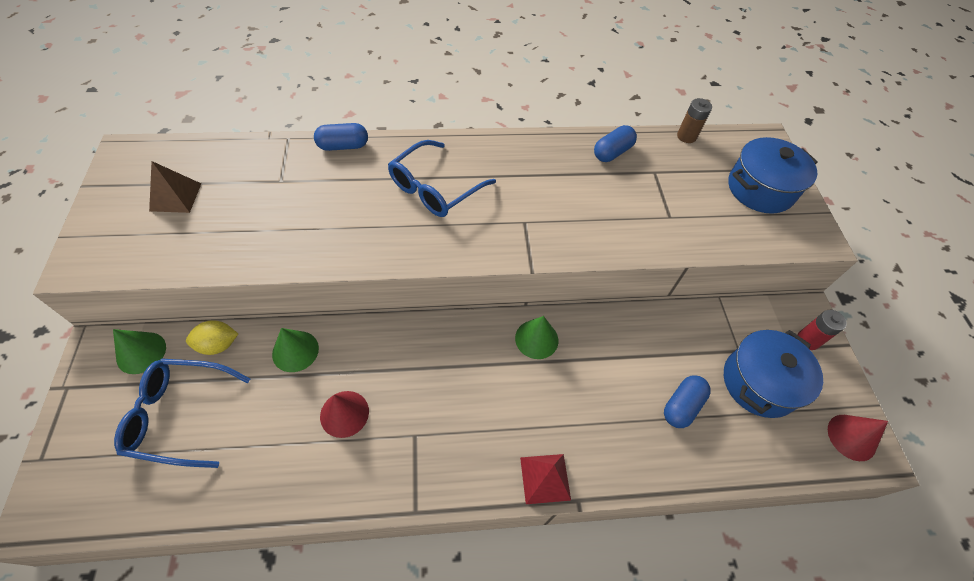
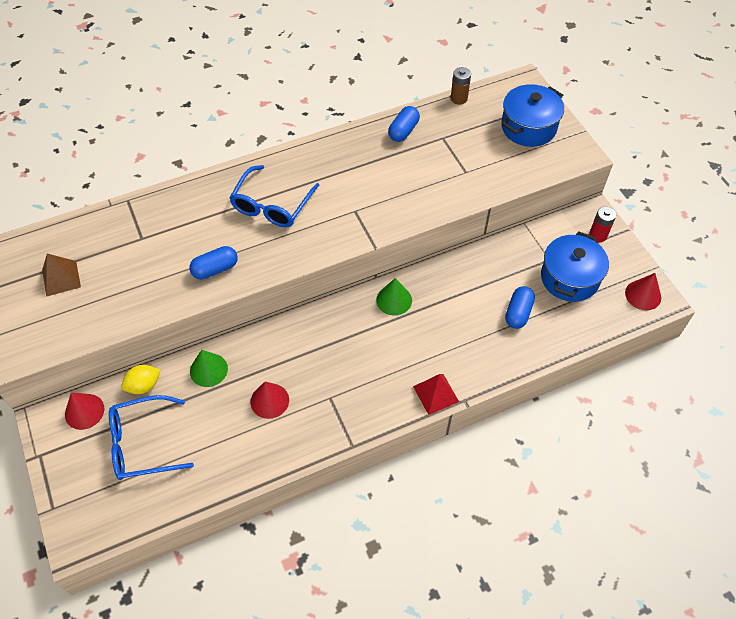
camera: 15 degrees left, 0 degrees up
(141, 352) = (84, 411): green cone -> red cone
(343, 146) = (178, 193): blue capsule -> blue capsule (215, 269)

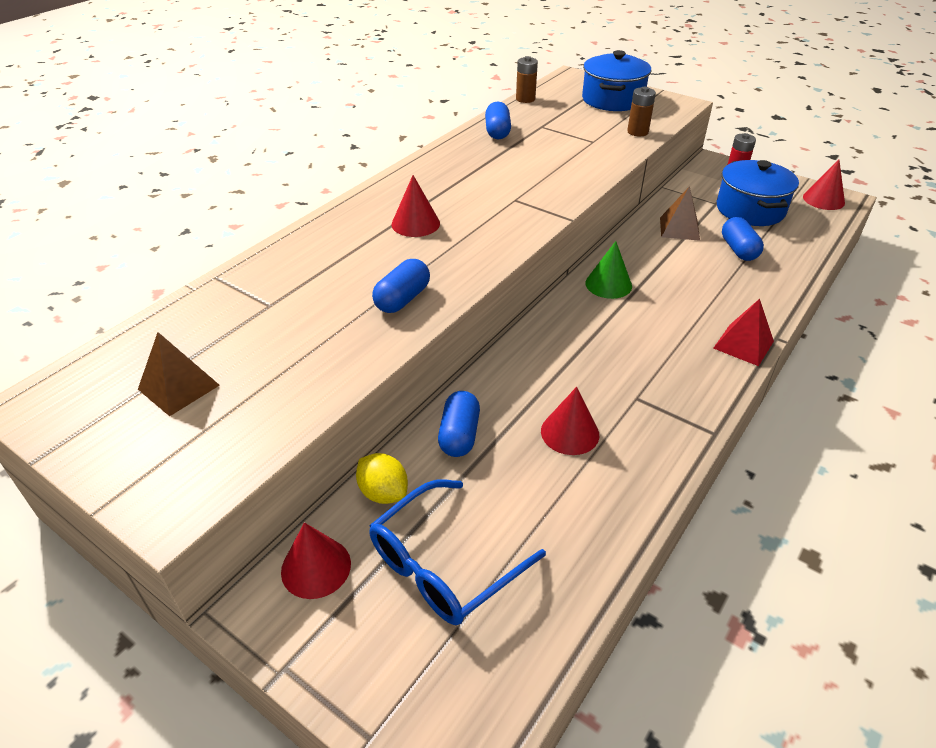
camera: 30 degrees left, 15 degrees down
(144, 385) = (383, 492): yellow lemon -> yellow lemon turned 75 degrees counterclockwise
(208, 370) = (459, 435): green cone -> blue capsule
(272, 205) = (415, 223): blue glasses -> red cone
(494, 272) = (679, 228): none -> brown pyramid
(510, 175) = (637, 132): none -> brown battery

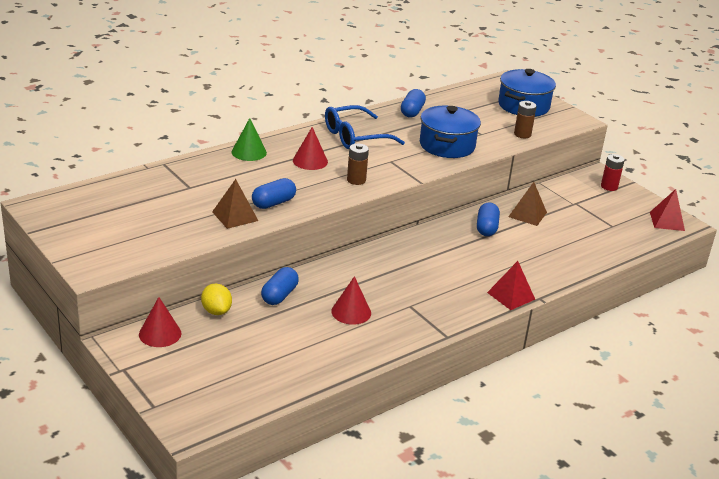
camera: 15 degrees right, 10 degrees down
(178, 387) = (118, 217): brown pyramid -> brown pyramid (235, 216)
(444, 564) = (233, 352): blue glasses -> blue glasses (355, 137)
(525, 99) = (453, 91): brown battery -> brown battery (356, 180)
(608, 284) = (442, 237): green cone -> green cone (249, 152)
(738, 250) = (562, 239): blue capsule -> blue capsule (486, 228)
(750, 209) = (597, 214): blue pot -> blue pot (447, 145)
(823, 199) = (667, 221): red cone -> red pyramid

